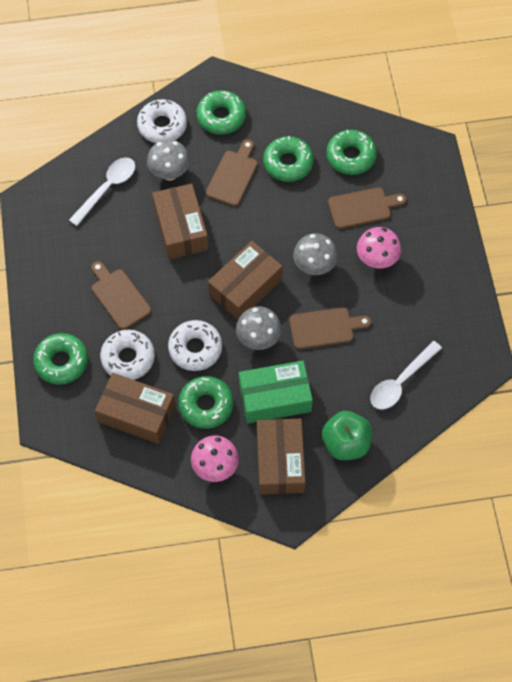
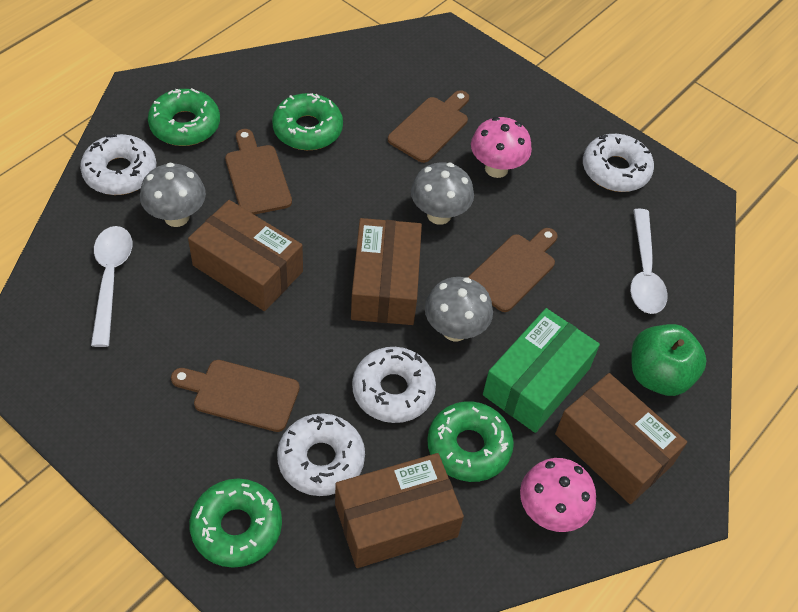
camera: 45 degrees left, 10 degrees down
(351, 156) = (369, 86): green donut -> none
(450, 309) = (615, 170): none -> white donut

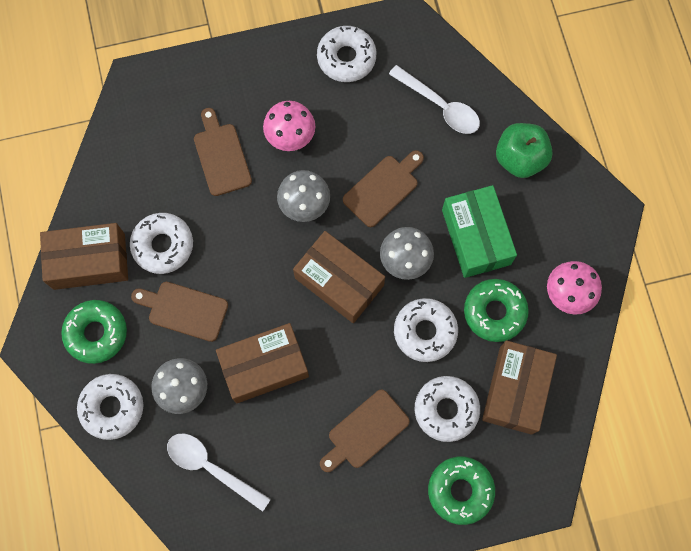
camera: 50 degrees left, 20 degrees up
(307, 129) = (163, 245): green donut -> white donut
(514, 270) = (383, 188): brown cutting board -> brown cutting board turned 60 degrees clockwise
(613, 449) = (551, 225): brown box -> brown box (89, 261)

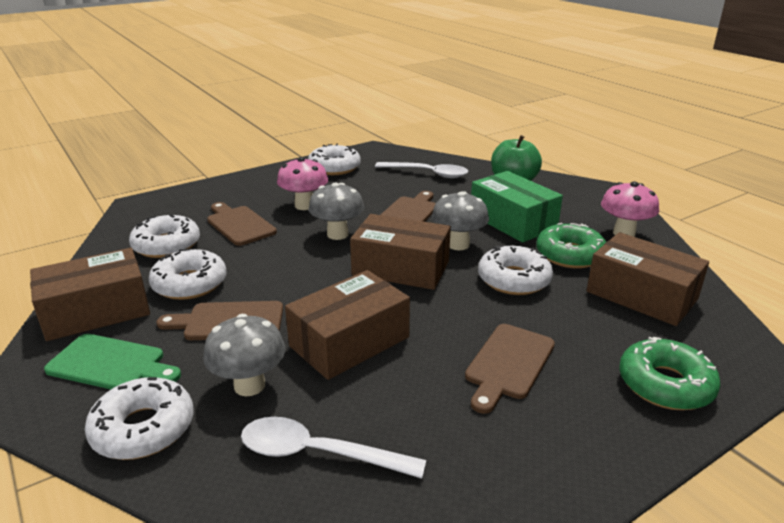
camera: 20 degrees left, 45 degrees down
(96, 333) = (111, 364): green donut -> green cutting board
(446, 409) = (585, 325): white donut -> white donut (166, 245)
(515, 390) = (641, 295): brown box -> brown box turned 45 degrees counterclockwise

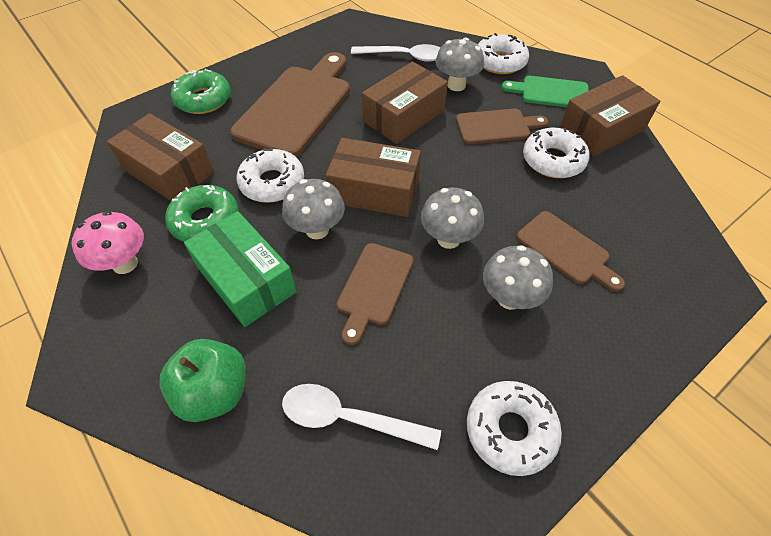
camera: 175 degrees right, 25 degrees up
(166, 245) = (616, 208): white donut -> none
(304, 205) = (509, 298): pink mushroom -> grey mushroom
(508, 364) = (297, 107): brown cutting board -> brown cutting board, size x1.82

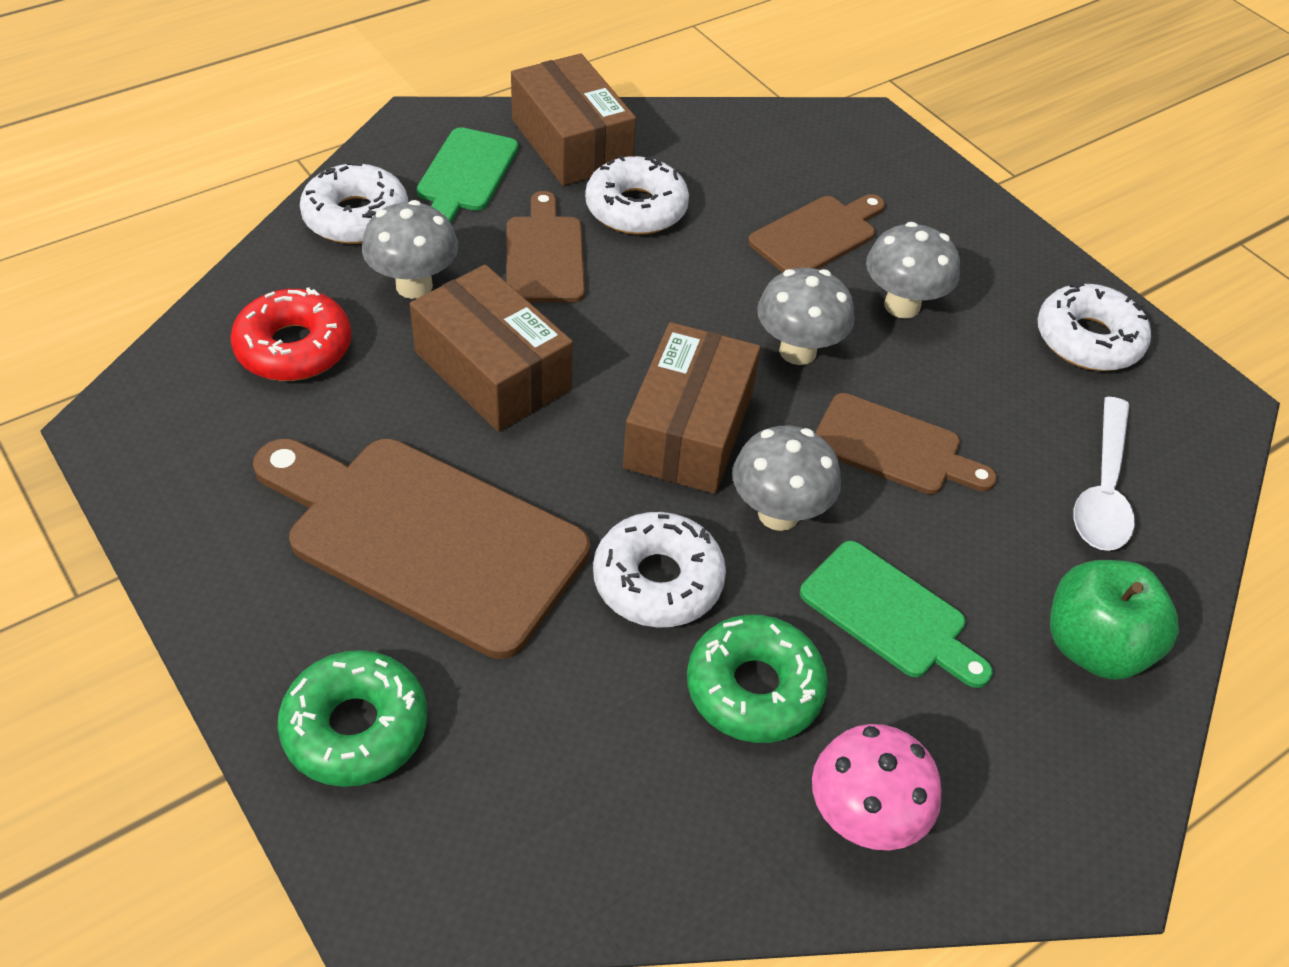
camera: 90 degrees left, 5 degrees down
(169, 171) = (606, 774): brown box -> none
(246, 280) = (889, 614): green box -> green cutting board
(405, 57) = (294, 348): white spoon -> red donut

